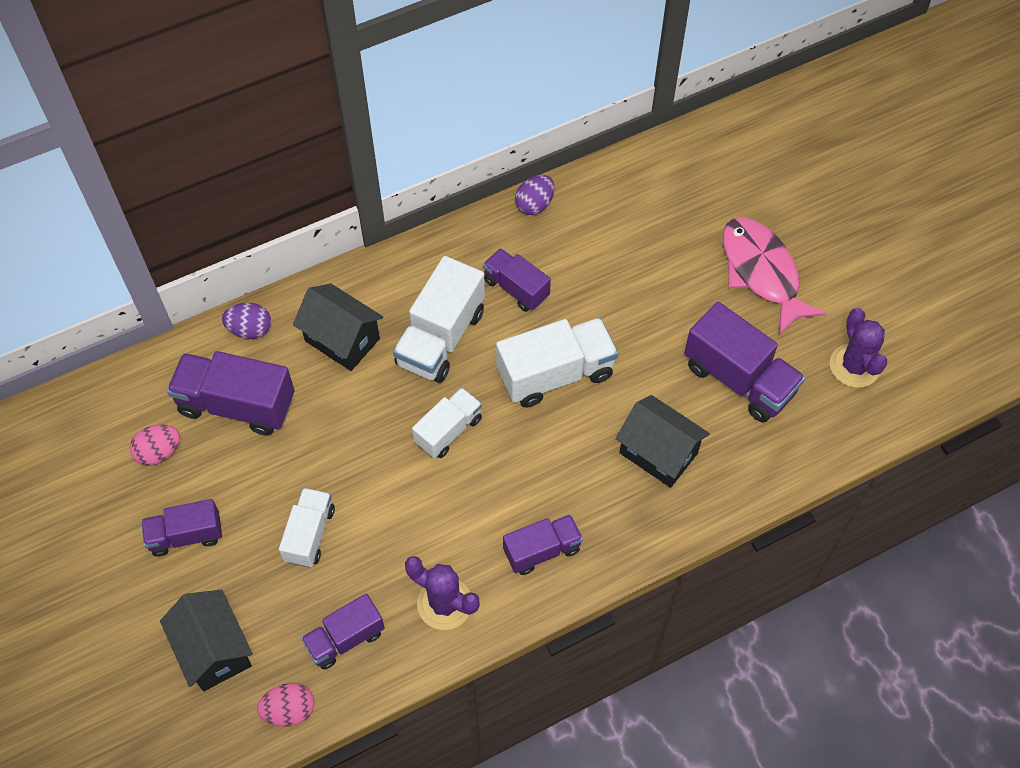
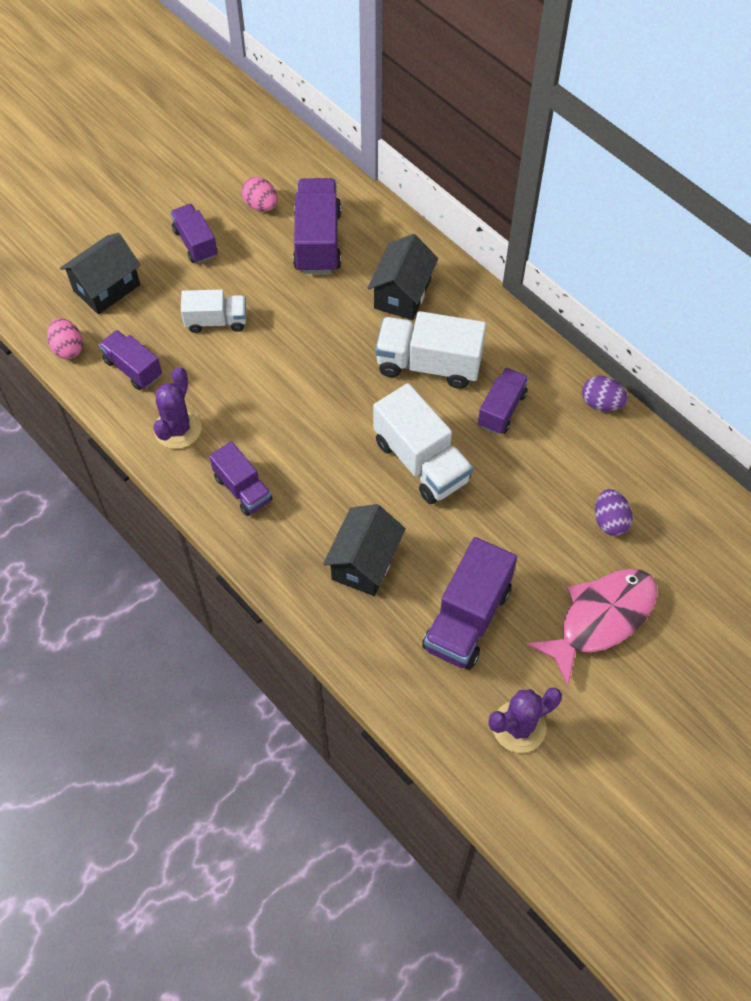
camera: 75 degrees right, 0 degrees up
(250, 330) = (390, 229): purple egg -> purple egg (610, 521)
(448, 430) = (338, 392): white truck -> none

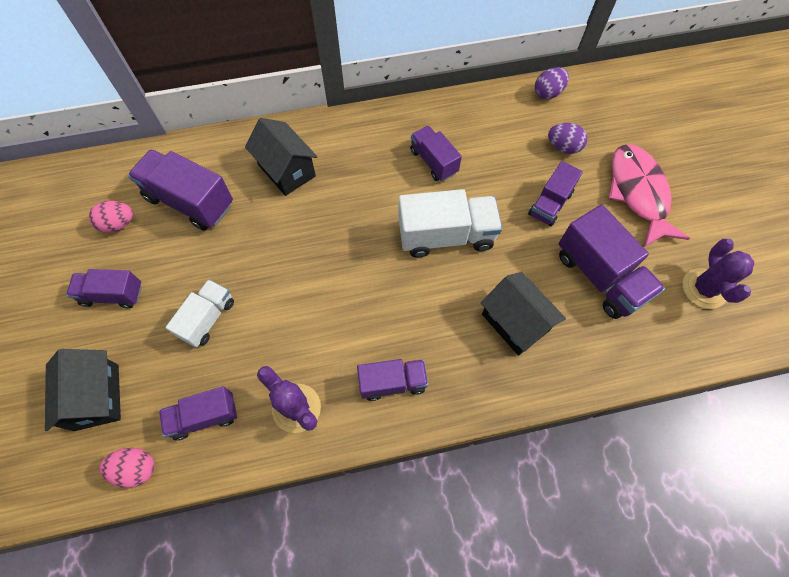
camera: 60 degrees left, 5 degrees up
(428, 364) = (363, 186): white truck -> none
(524, 538) = (550, 204): none -> purple truck
(601, 403) = (466, 102): purple egg -> purple egg (548, 93)

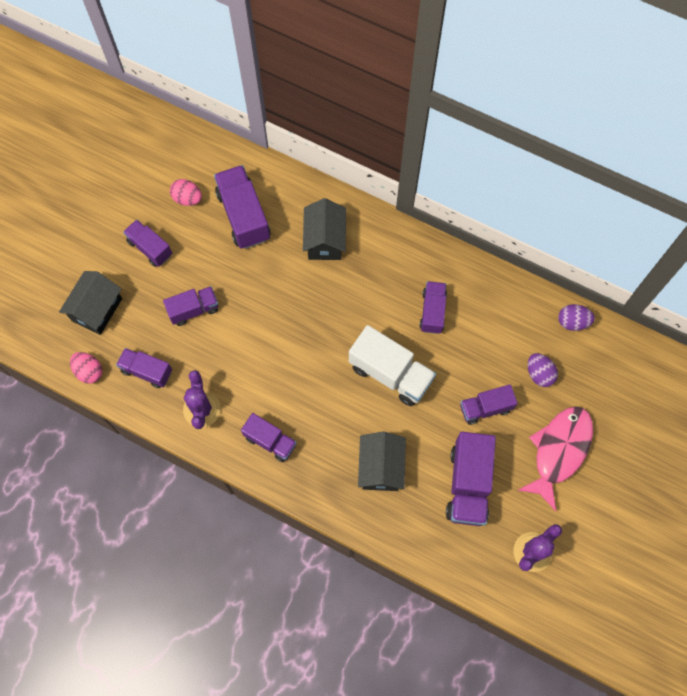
camera: 40 degrees right, 5 degrees up
(207, 318) = (194, 309): white truck -> purple truck

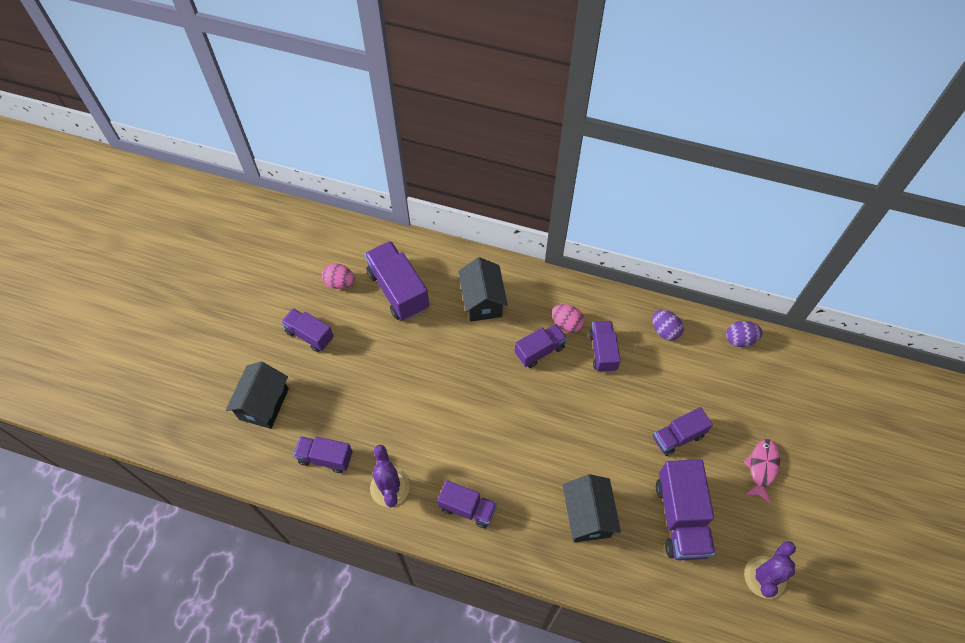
camera: 10 degrees left, 10 degrees down
(89, 371) = (264, 468): pink egg -> pink egg (566, 324)
(194, 309) = (364, 388): purple truck -> purple truck (539, 350)
(390, 373) = (575, 418): white truck -> none
(539, 374) = (721, 394): purple egg -> purple egg (664, 331)
(559, 451) = (762, 467): pink fish -> pink fish, size x0.59

